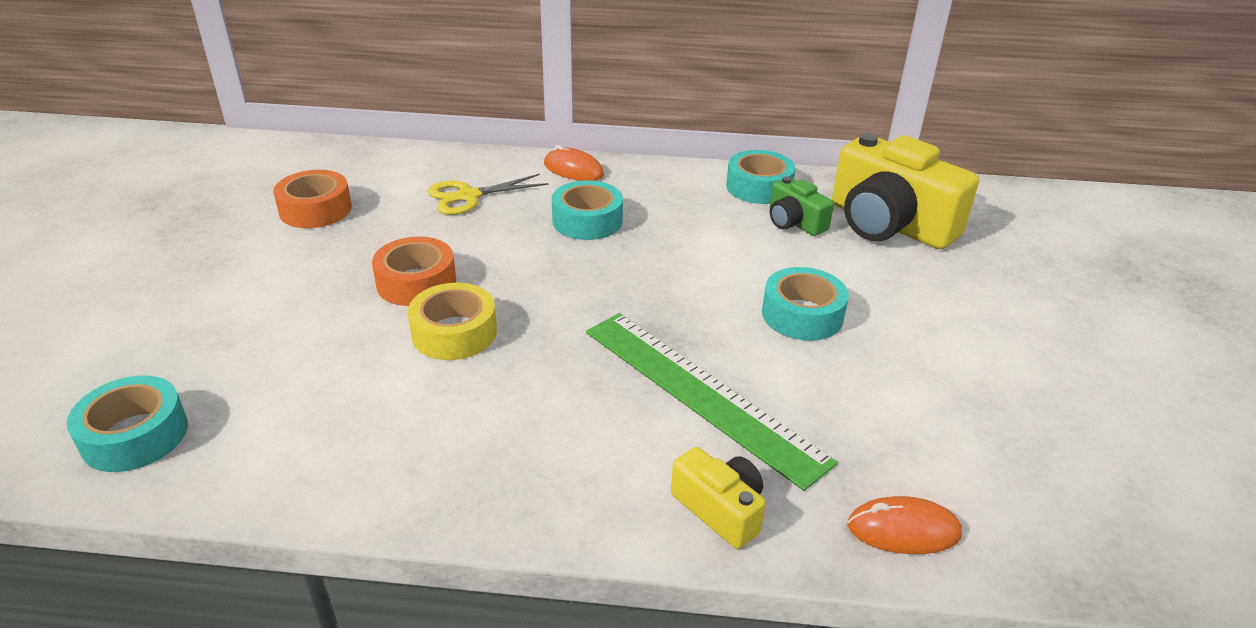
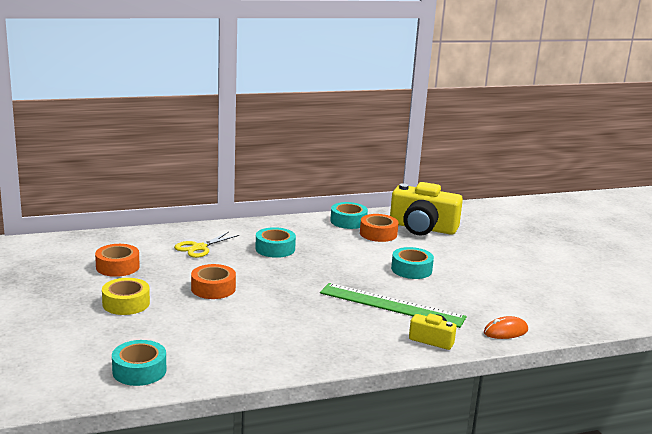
camera: 25 degrees left, 15 degrees down
(454, 333) = (255, 304): yellow tape -> yellow tape (126, 303)
(573, 170) = (244, 227): orange mouse -> none
(794, 222) = (378, 234): green camera -> orange tape

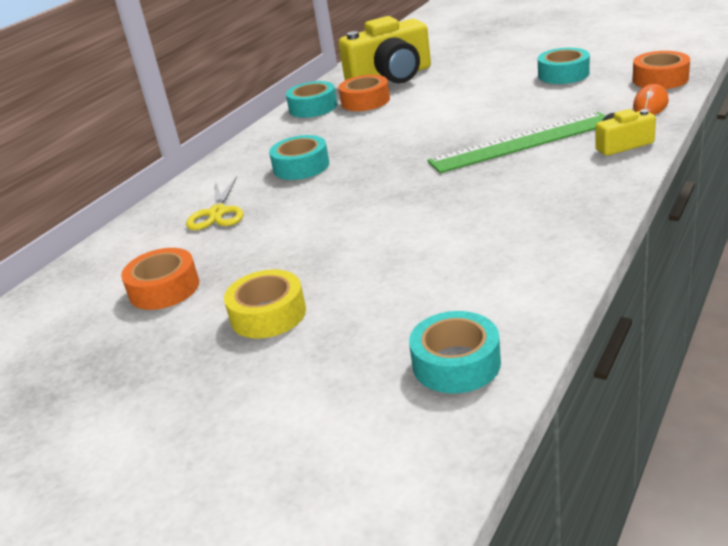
camera: 35 degrees left, 10 degrees up
(213, 288) = (328, 236): orange tape -> orange tape (660, 79)
(411, 269) = (465, 109): turquoise tape -> turquoise tape (563, 74)

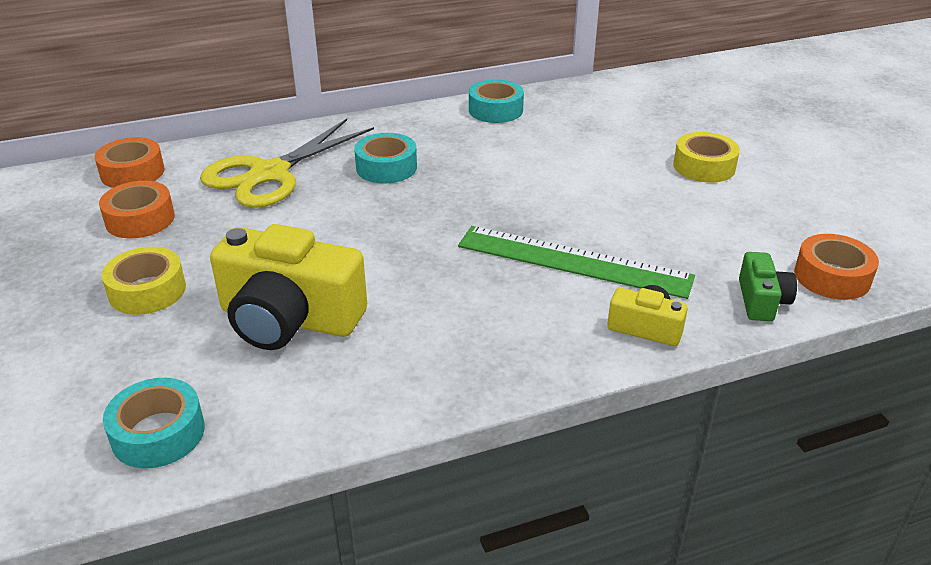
camera: 35 degrees right, 5 degrees up
(217, 213) = (270, 174): yellow scissors -> yellow scissors, size x1.76
(365, 101) = (542, 129): orange tape -> orange tape (132, 172)
(391, 77) = (607, 113): yellow camera -> yellow camera (289, 319)
(500, 71) = (704, 166): none -> yellow tape
(563, 74) = (752, 208): turquoise tape -> none
(650, 104) = (761, 300): orange mouse -> green camera

